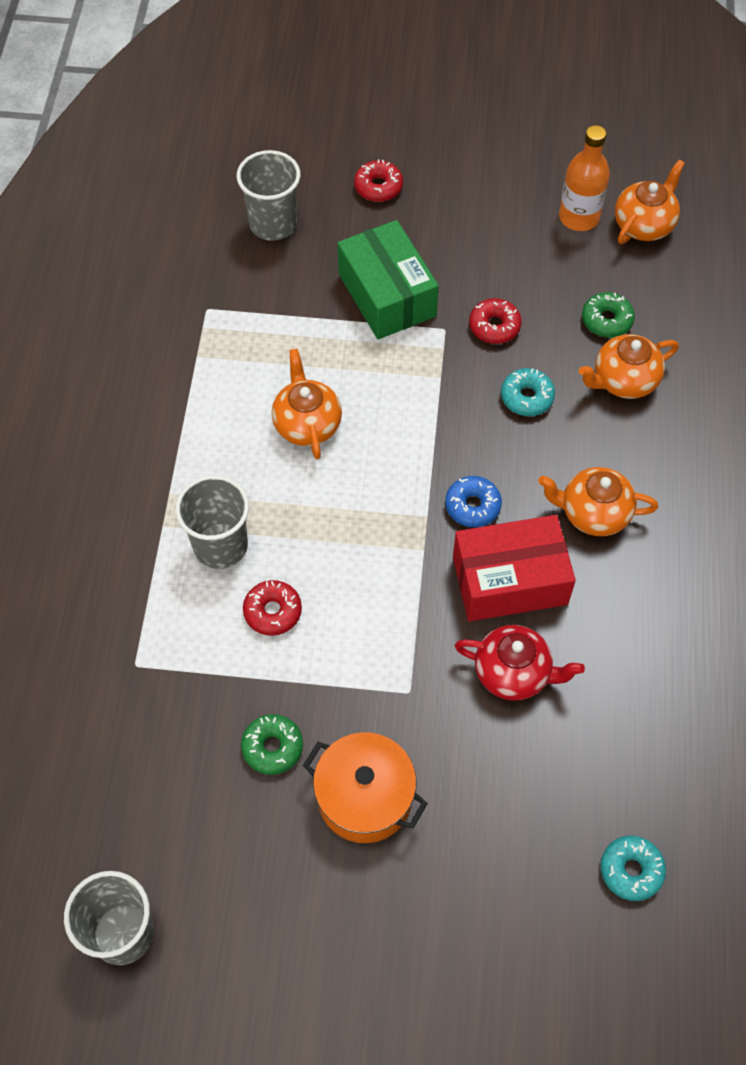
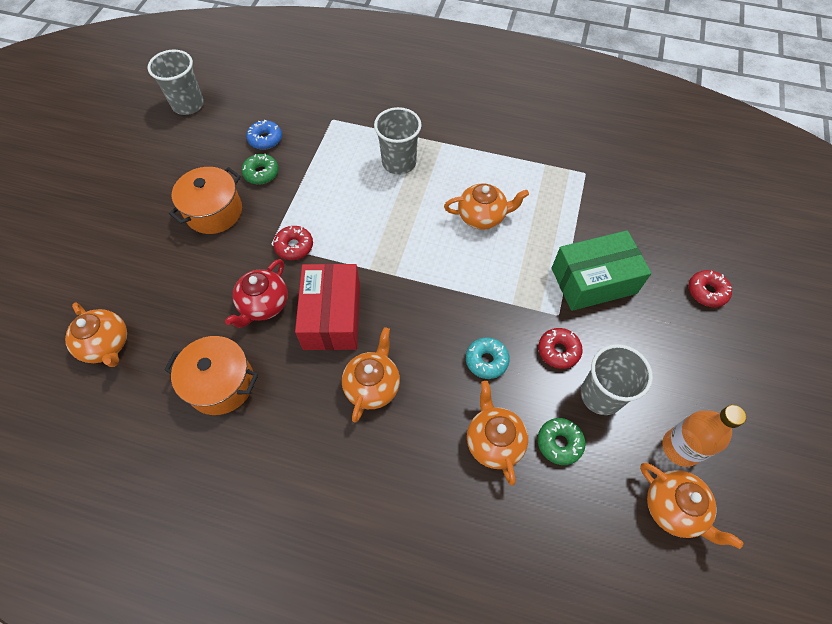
camera: 100 degrees right, 0 degrees up
(273, 224) = (664, 218): grey cup -> grey cup (601, 395)
(273, 611) = (347, 183): red donut -> red donut (294, 246)
(472, 506) = (397, 304): blue donut -> blue donut (265, 139)
(631, 870) = (107, 345): turquoise donut -> orange teapot
(642, 692) = (221, 384): none -> orange pot

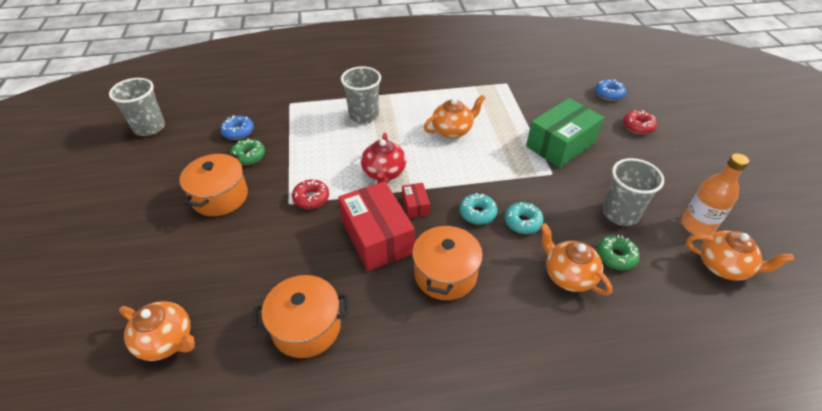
camera: 25 degrees left, 15 degrees down
(263, 305) = (310, 250): red teapot -> red teapot (384, 173)
(372, 385) = (445, 274): orange teapot -> orange pot
(389, 296) = (415, 206): none -> red box
(446, 330) = (477, 213): none -> turquoise donut
(558, 351) = (569, 196): red donut -> none
(703, 233) = (609, 94): none -> blue donut

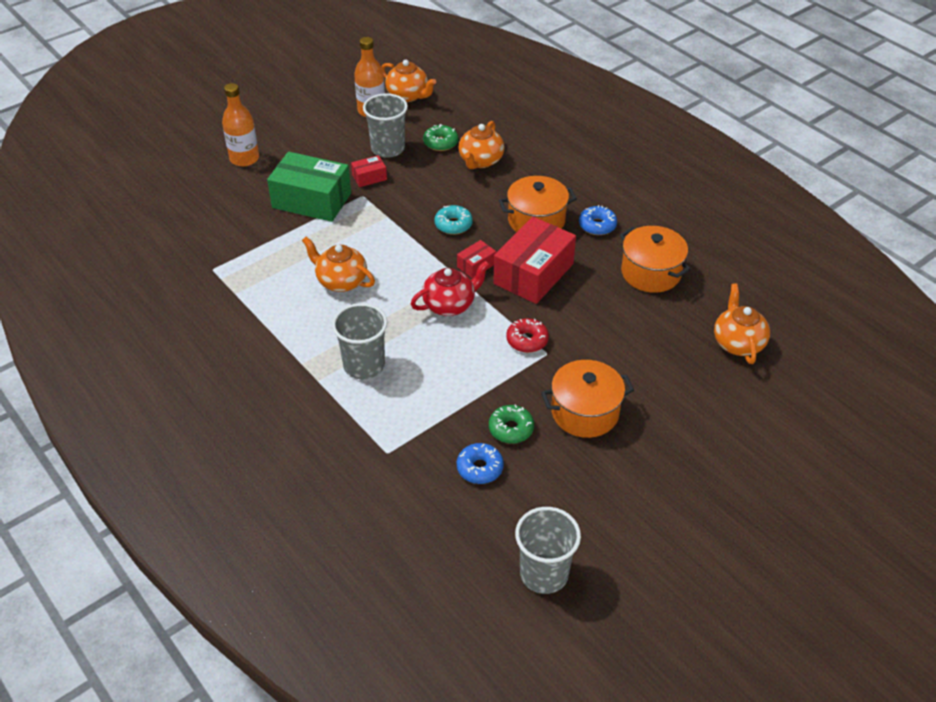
camera: 120 degrees left, 0 degrees up
(522, 222) = (442, 196): turquoise donut -> none
(577, 186) = (369, 177): none -> red box
(609, 94) = (191, 187): blue donut -> blue donut (597, 225)
(638, 126) = (244, 158): red donut -> orange bottle
(724, 266) = (408, 95): orange teapot -> orange teapot turned 135 degrees clockwise

